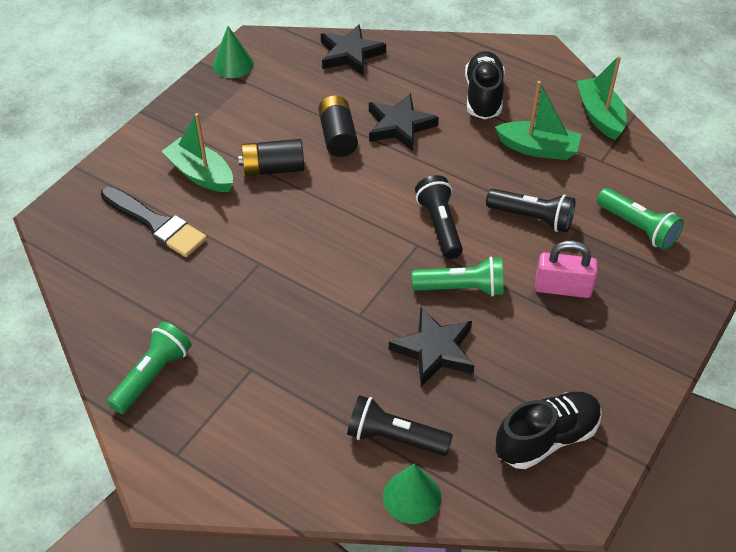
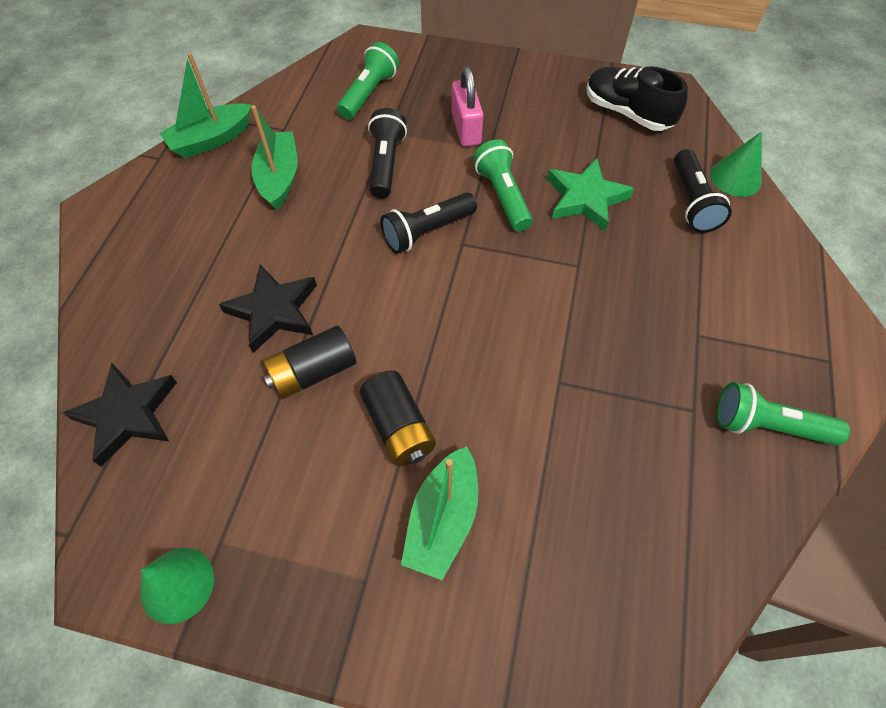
camera: 110 degrees left, 10 degrees up
(156, 224) = (558, 536): black brush -> none
(434, 350) = (585, 198): black star -> green star
(483, 96) = (198, 242): black shoe -> none

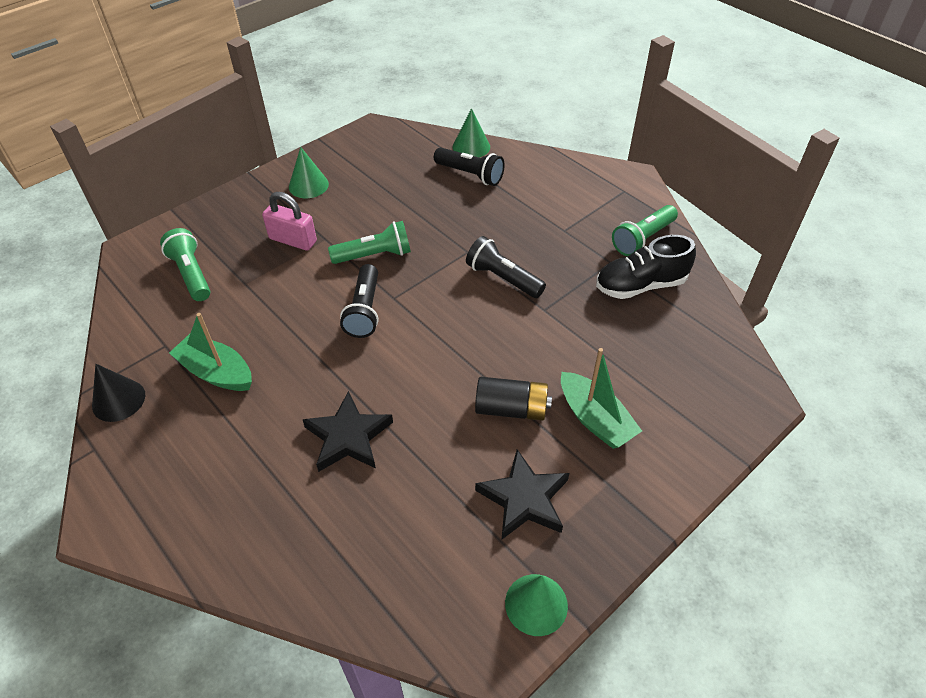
camera: 55 degrees left, 10 degrees down
(128, 415) = (359, 583): black star -> black star (524, 499)
(211, 140) = (118, 400): green boat -> black cone
(313, 372) = (426, 437): black battery -> none
(385, 164) = (276, 301): black flashlight -> black flashlight (503, 278)
(502, 196) = (374, 255): green flashlight -> green flashlight turned 150 degrees clockwise
(544, 95) = (308, 185): none -> green cone
(585, 198) = (419, 217): green star -> none
(627, 113) = (370, 158): black shoe -> black shoe (640, 285)

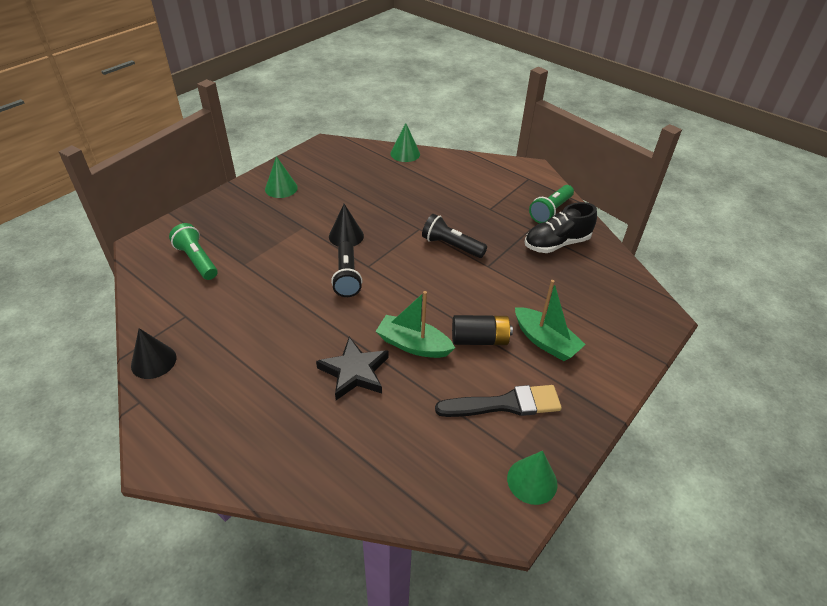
camera: 10 degrees left, 5 degrees down
(216, 372) = (234, 333): green boat -> green boat (413, 345)
(293, 240) = (277, 229): pink padlock -> none
(374, 255) = (346, 236): green flashlight -> black cone
(470, 174) = (409, 173): black flashlight -> none
(524, 499) = (505, 404): black star -> black brush

